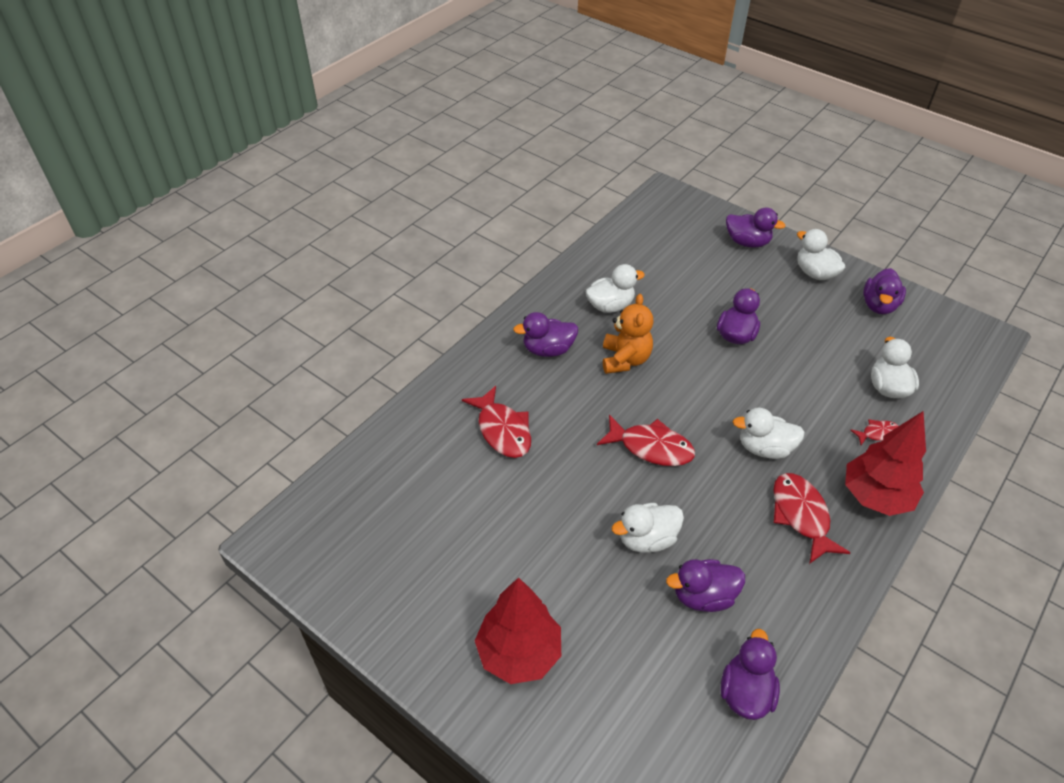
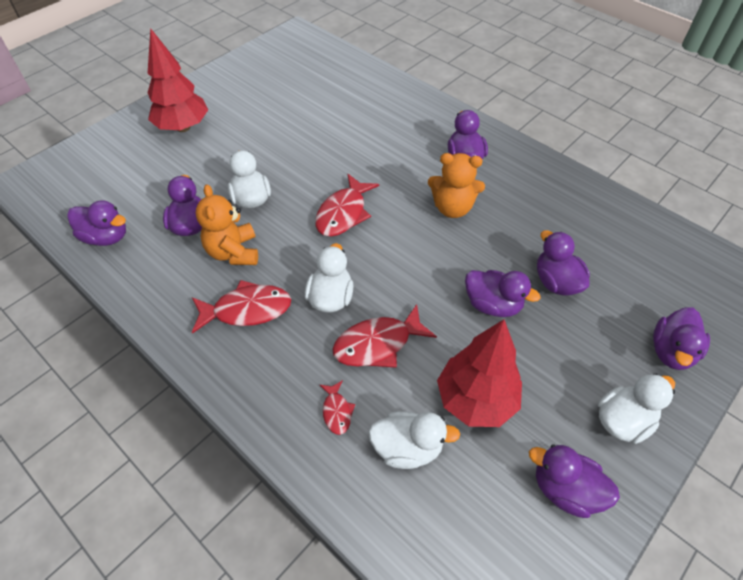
camera: 95 degrees right, 5 degrees up
(502, 430) = (373, 127): red fish -> red fish (378, 344)
(610, 305) = (529, 205): white duck -> none
(699, 295) = (556, 282): none -> purple duck
(731, 542) = (233, 252): none -> orange teddy bear
(875, 497) = (253, 382): red tree -> red tree (476, 400)

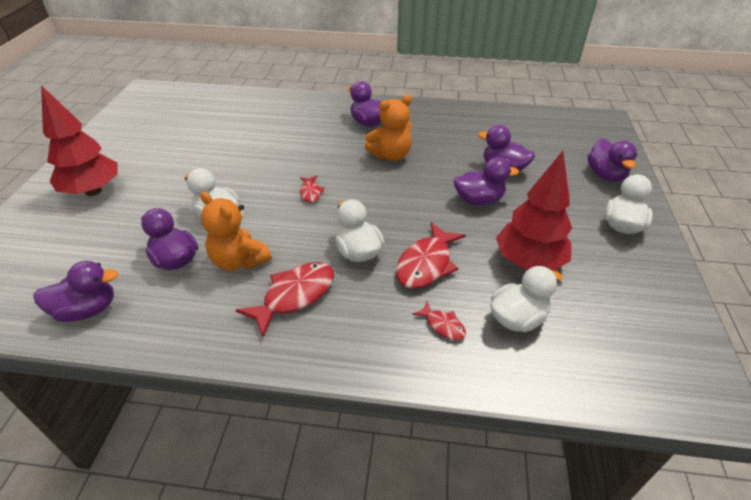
camera: 35 degrees left, 10 degrees down
(343, 213) = (310, 192): red fish -> red fish, size x0.52
(565, 489) = (634, 282): purple duck -> none

